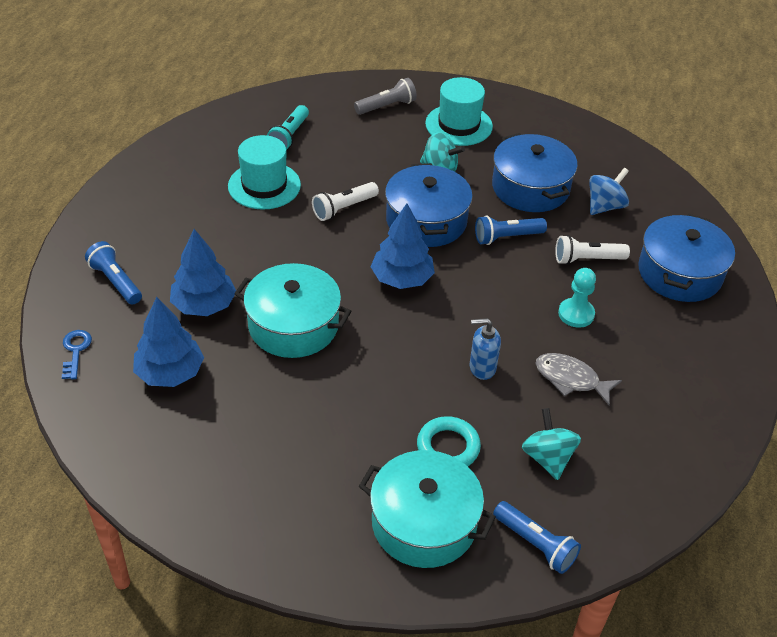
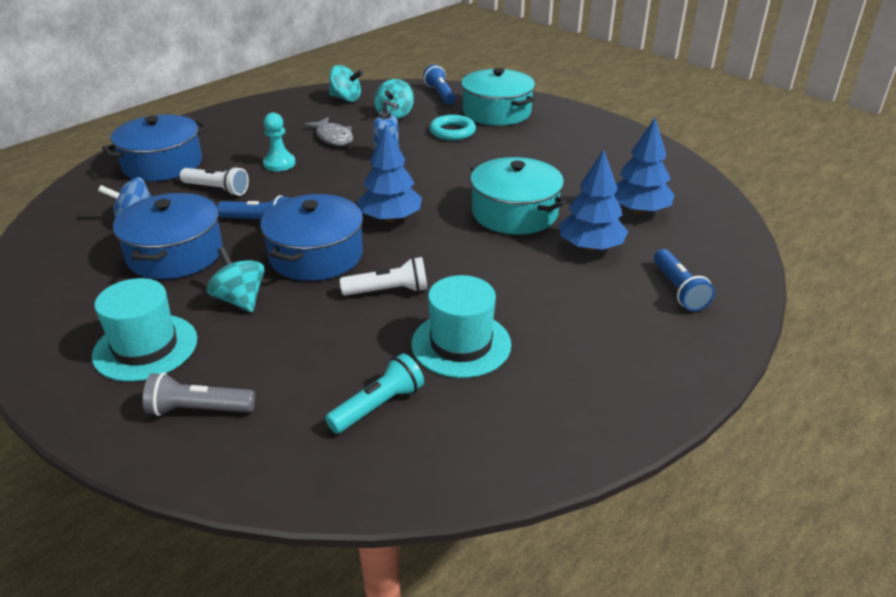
camera: 150 degrees left, 10 degrees down
(75, 351) = (725, 245): blue key -> none
(646, 475) = (346, 98): none -> turquoise spinning top

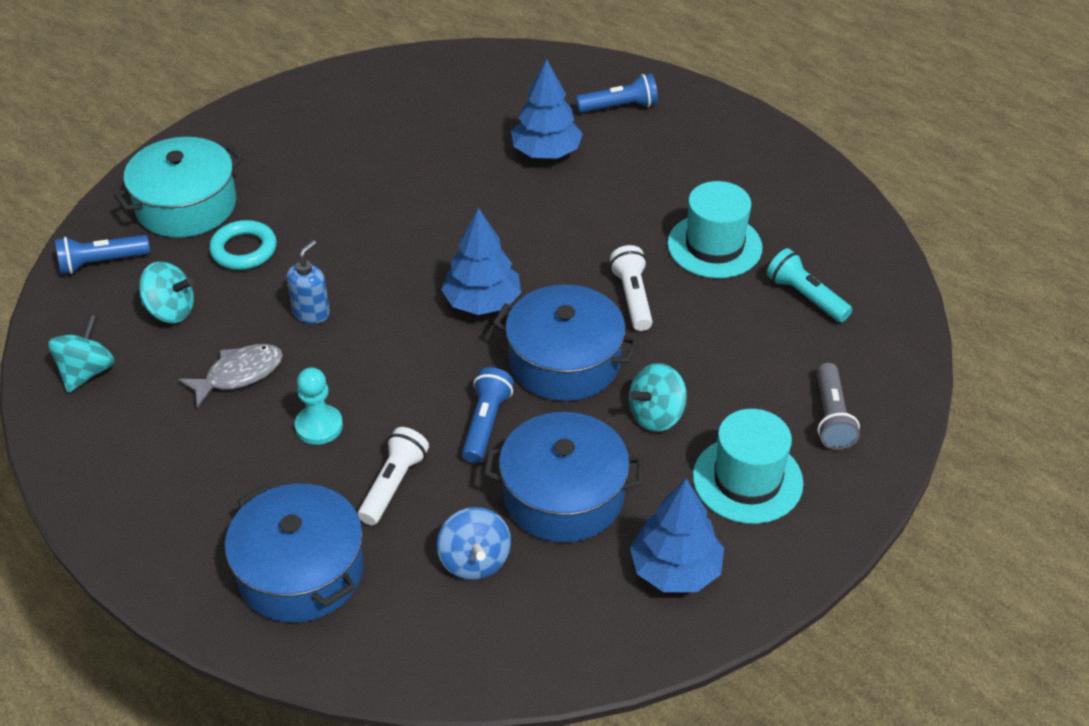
camera: 90 degrees left, 10 degrees up
(515, 213) = (474, 201): turquoise pot -> none
(638, 210) = (473, 112): blue tree -> blue tree (675, 570)

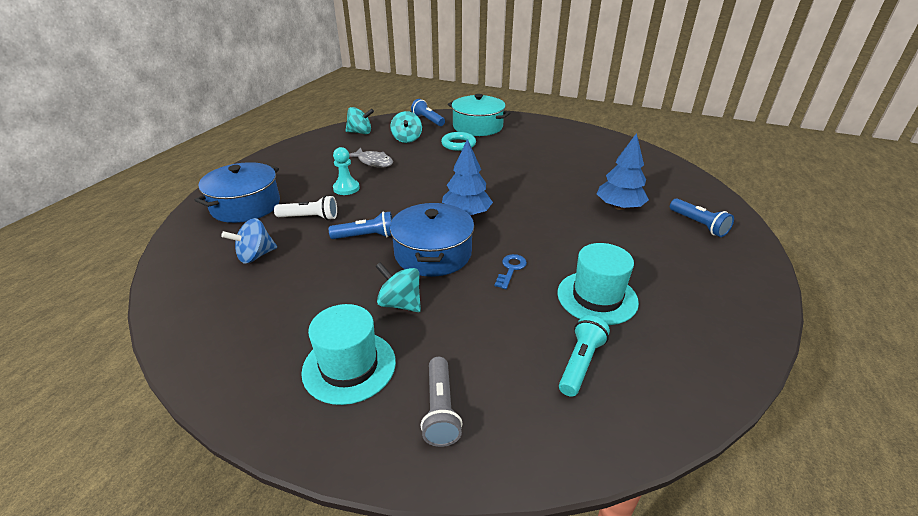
camera: 70 degrees right, 10 degrees down
(311, 312) = (426, 169): blue soap dispenser -> none
(563, 495) = (313, 278): blue pot -> none
(632, 298) = (511, 269): white flashlight -> blue key
(675, 570) = (251, 343): blue tree -> none
(831, 417) = (440, 410): grey flashlight -> grey flashlight turned 75 degrees counterclockwise

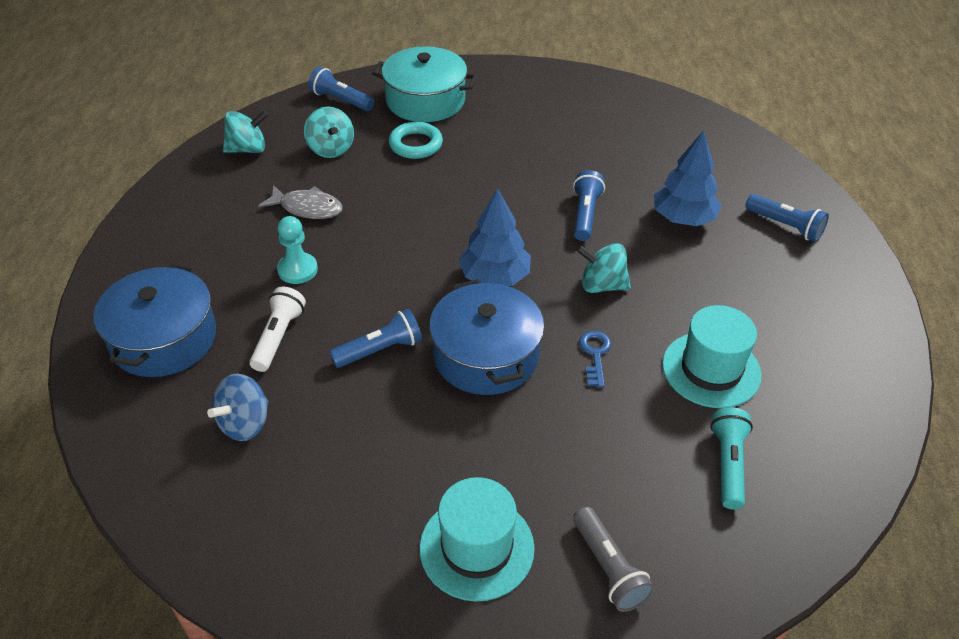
camera: 20 degrees left, 10 degrees up
(310, 218) = (278, 337): white flashlight -> white flashlight turned 60 degrees counterclockwise
(400, 303) = (487, 444): turquoise spinning top -> turquoise spinning top (602, 285)
(548, 193) = (585, 215): none -> blue flashlight

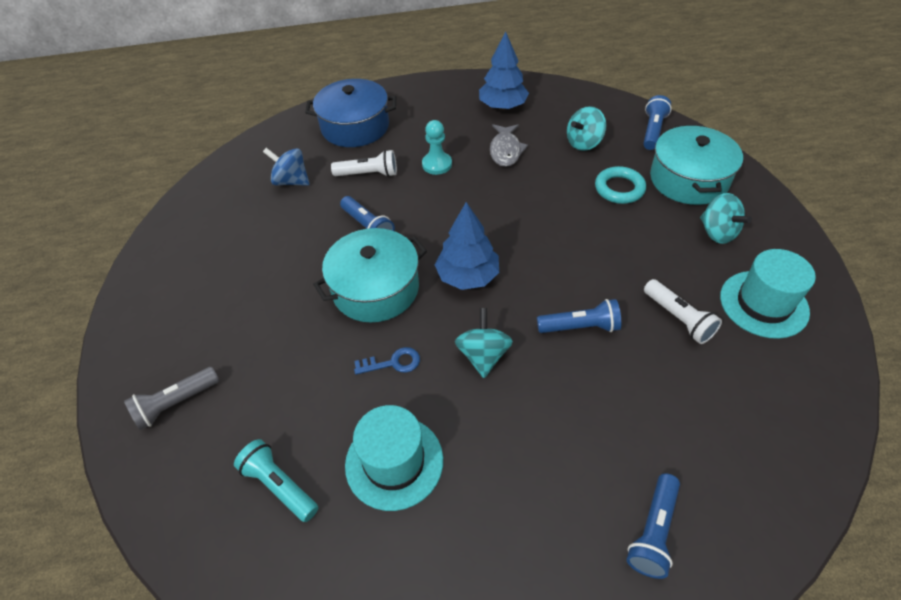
camera: 80 degrees right, 5 degrees up
(248, 149) = (559, 103): turquoise spinning top -> turquoise spinning top (717, 232)
(476, 548) = (195, 319): turquoise hat -> turquoise hat (763, 304)
(485, 355) = (375, 288): blue pot -> turquoise pot
(592, 156) = (678, 318): none -> white flashlight
(683, 218) = (615, 416): blue tree -> blue tree (502, 106)
(728, 464) = (279, 485): turquoise flashlight -> turquoise flashlight turned 135 degrees counterclockwise

